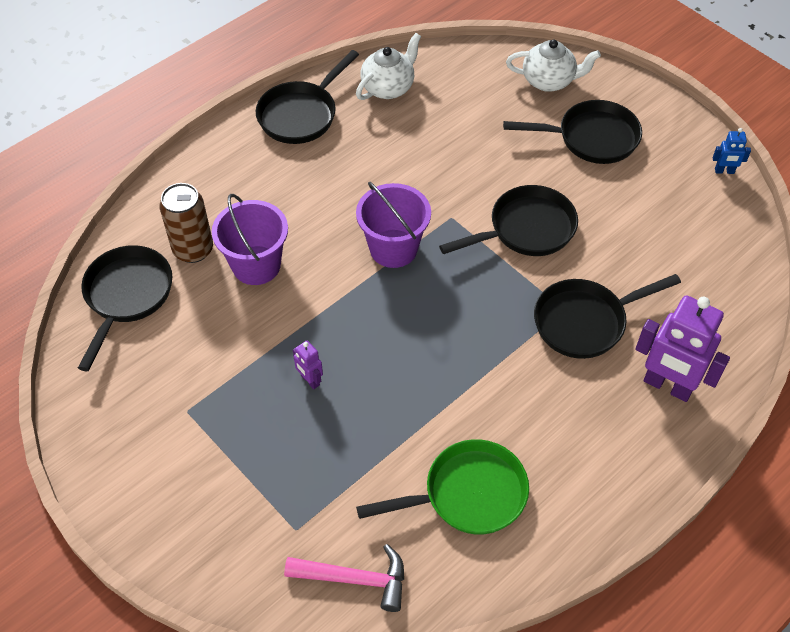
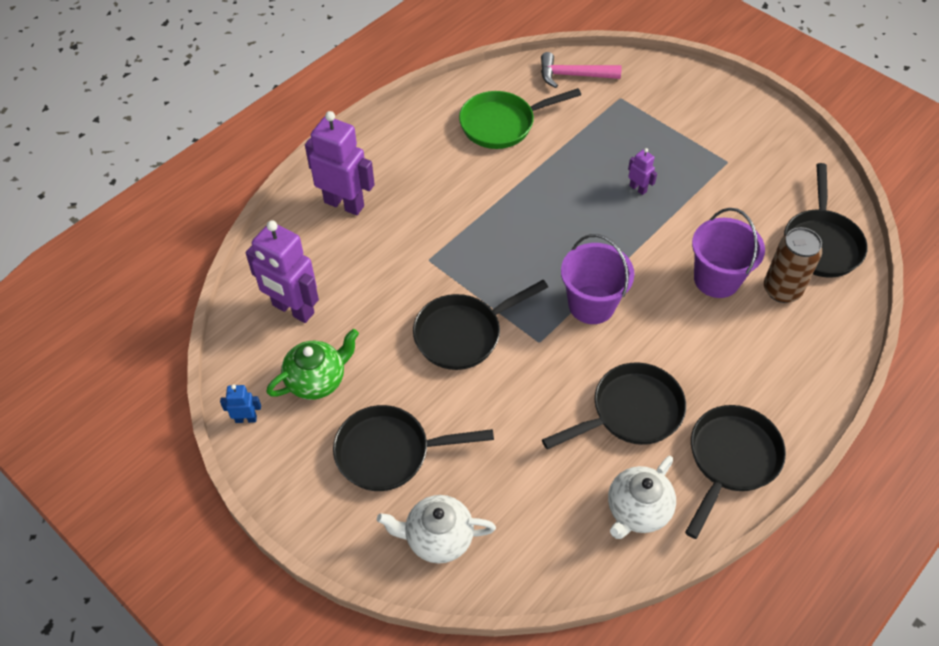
camera: 175 degrees right, 0 degrees up
(585, 322) = (409, 250): black pan -> black pan (631, 412)
(665, 198) = (317, 380): none -> green teapot
(703, 265) = (293, 309): none -> purple robot

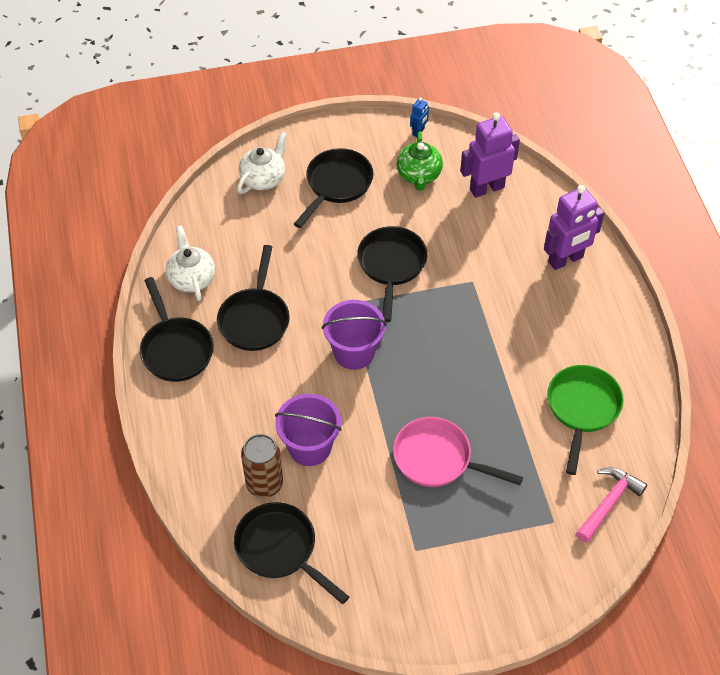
camera: 125 degrees right, 0 degrees up
(638, 188) = (437, 459): purple robot -> pink pan

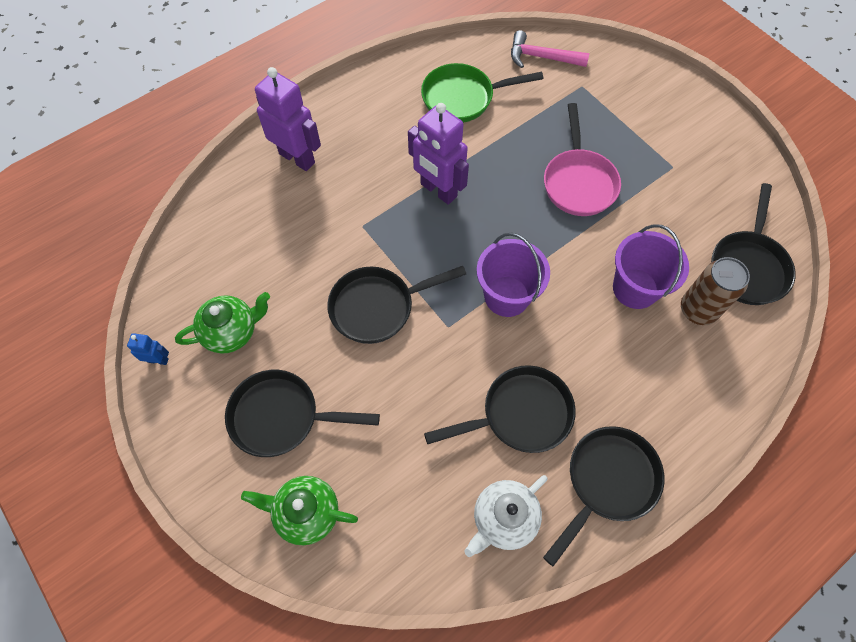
camera: 115 degrees left, 10 degrees up
(263, 179) = (306, 513): white teapot -> green teapot
(486, 188) = (226, 257): purple robot -> purple robot (438, 190)

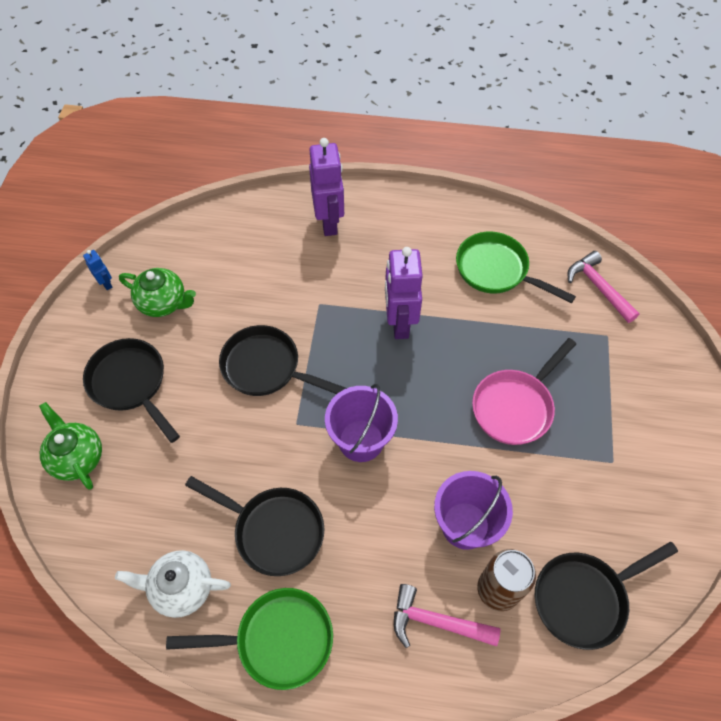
camera: 45 degrees right, 5 degrees down
(608, 481) = (278, 640): black pan -> green pan
(686, 366) = (436, 622): none -> pink hammer

